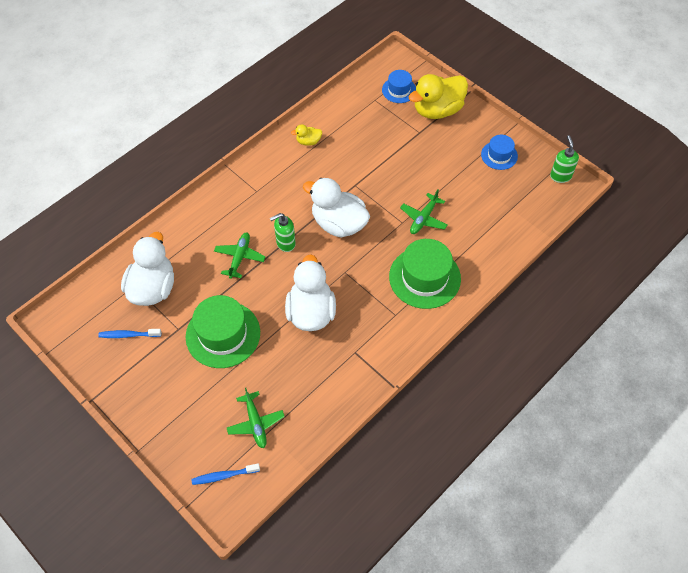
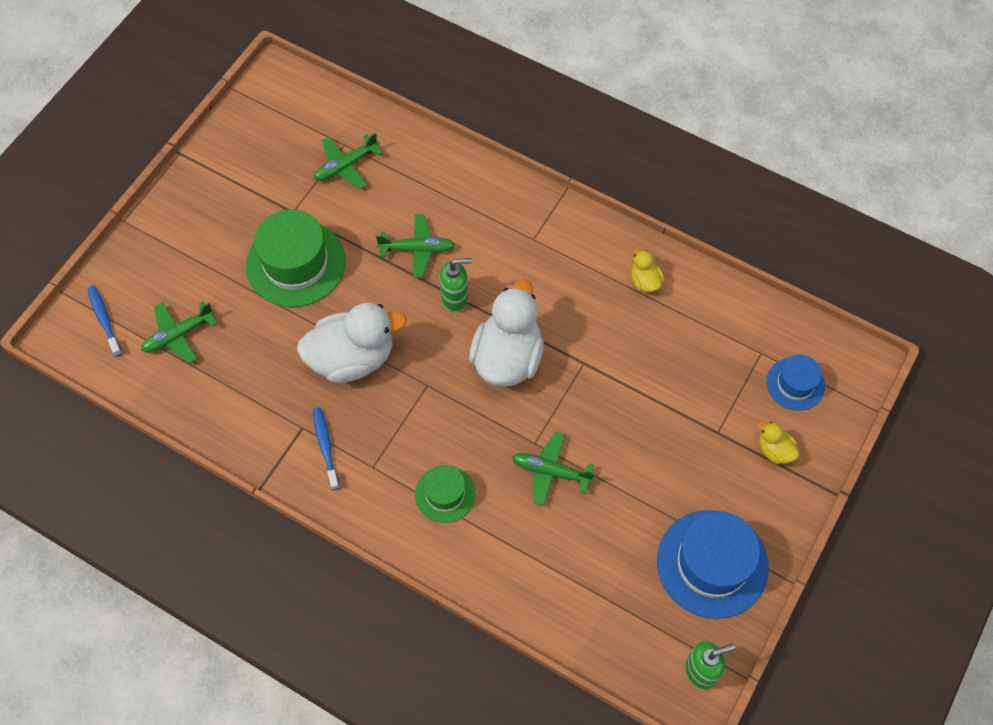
camera: 75 degrees right, 5 degrees up
(128, 335) = (273, 161): blue toothbrush -> blue toothbrush (325, 446)
(153, 288) = (346, 166): white duck -> green plane
(285, 243) = (455, 298): green soap dispenser -> green soap dispenser turned 120 degrees clockwise
(424, 277) = (445, 494): green hat -> green hat, size x0.56
(437, 110) = (774, 450): yellow duck -> yellow duck, size x0.45
(499, 155) = (712, 563): blue hat -> blue hat, size x1.79

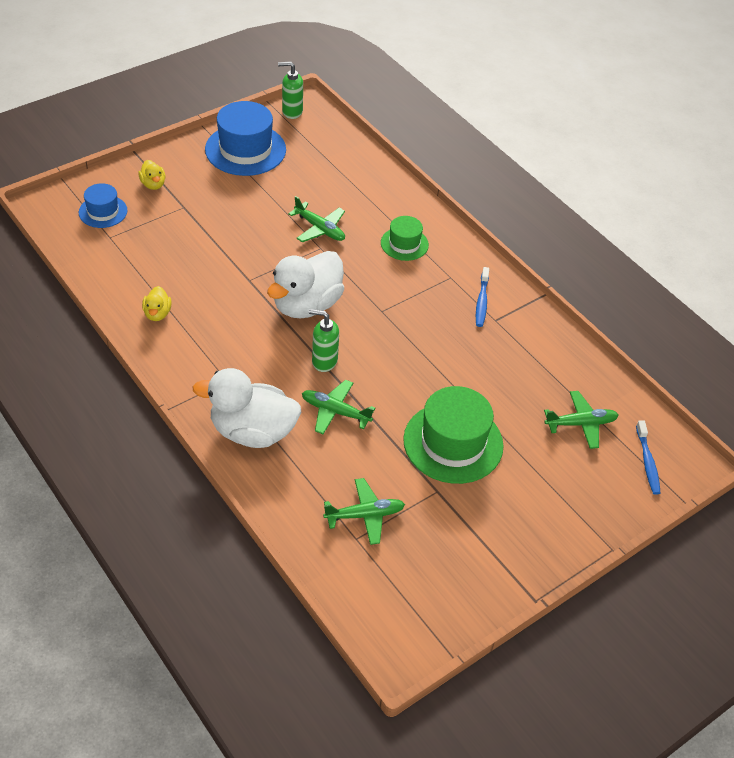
camera: 160 degrees left, 15 degrees down
(352, 358) = (434, 351): white duck -> white duck (252, 432)

